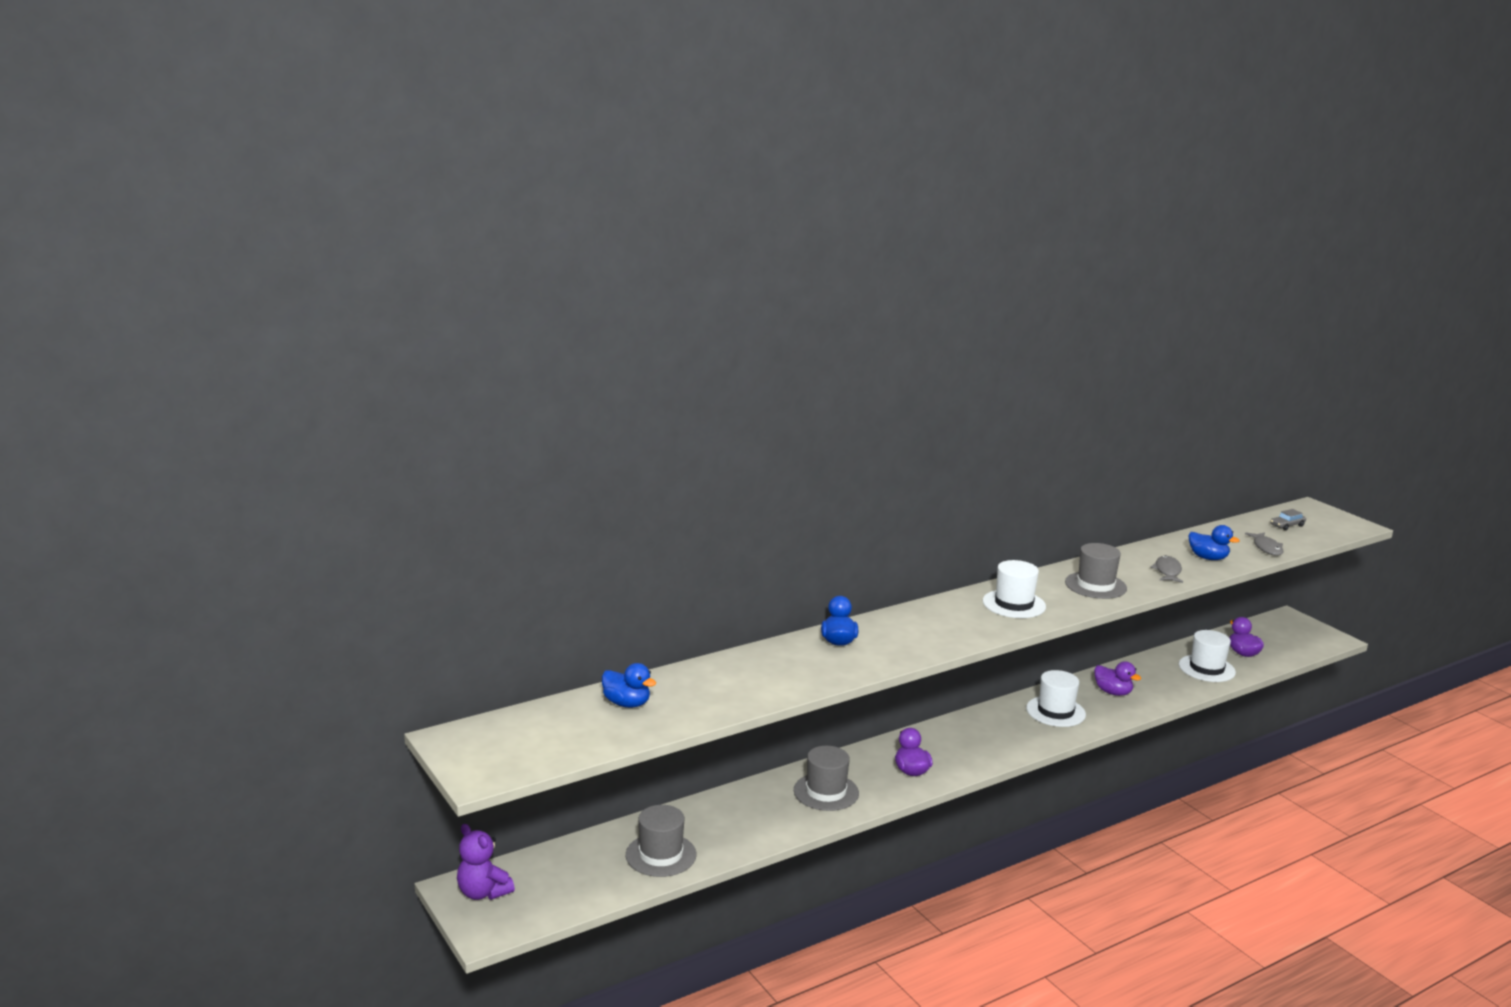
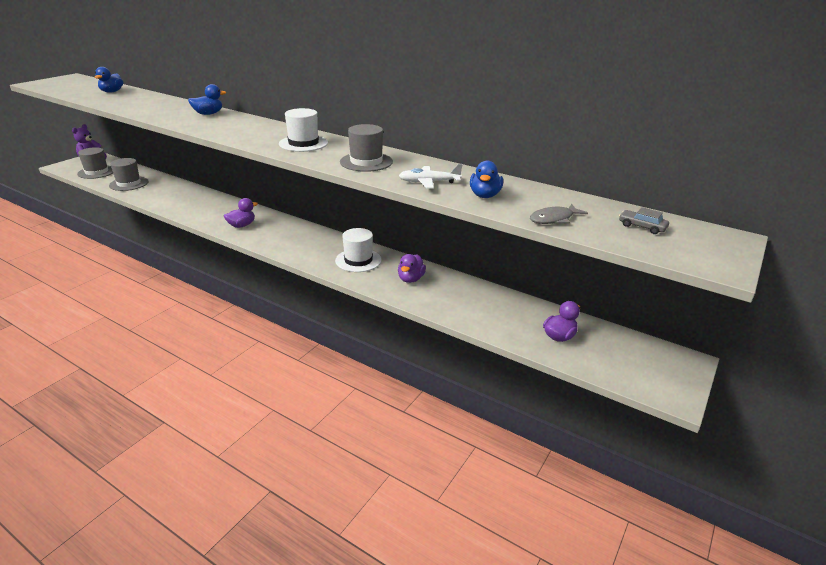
camera: 65 degrees right, 10 degrees up
(826, 792) = (205, 208): grey hat -> grey hat (96, 172)
(1167, 571) = (429, 182): grey fish -> white plane
(1206, 668) = (503, 319): white hat -> none

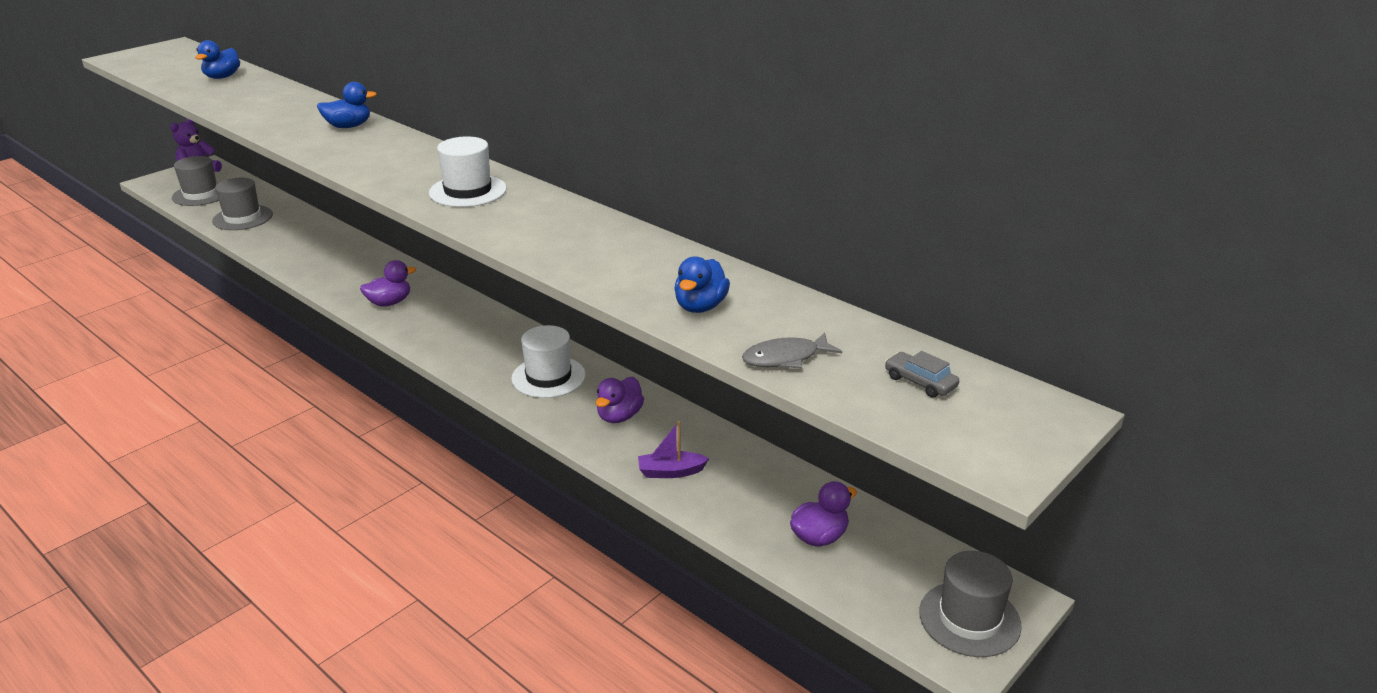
camera: 10 degrees right, 0 degrees up
(366, 162) = (547, 232): grey hat -> grey hat (969, 619)
(429, 182) = (626, 277): white plane -> none
(455, 307) = (671, 472): none -> purple boat

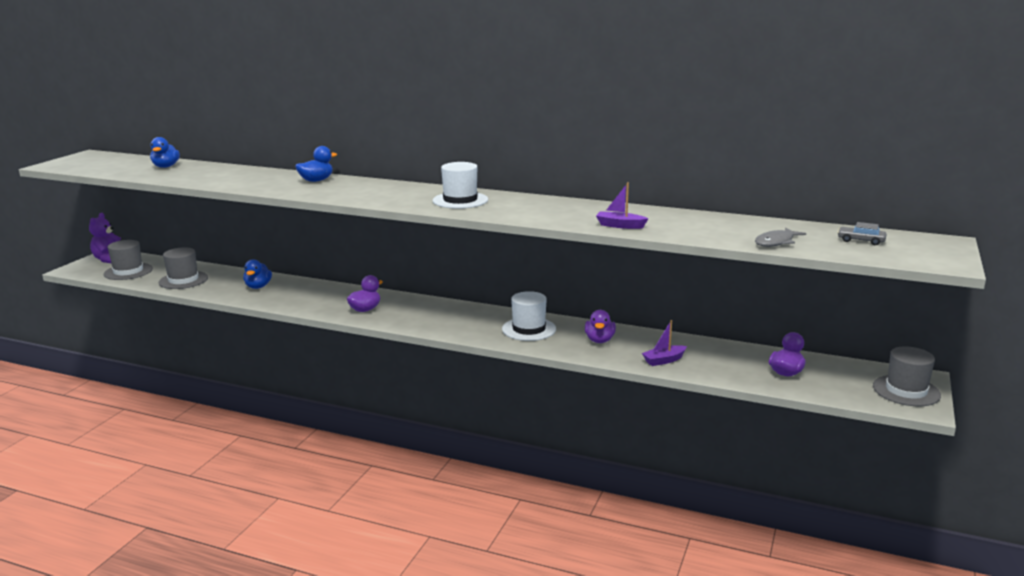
camera: 20 degrees left, 10 degrees down
(608, 278) = (620, 225): none -> purple boat
(700, 307) = (694, 229): blue duck -> blue duck (258, 287)

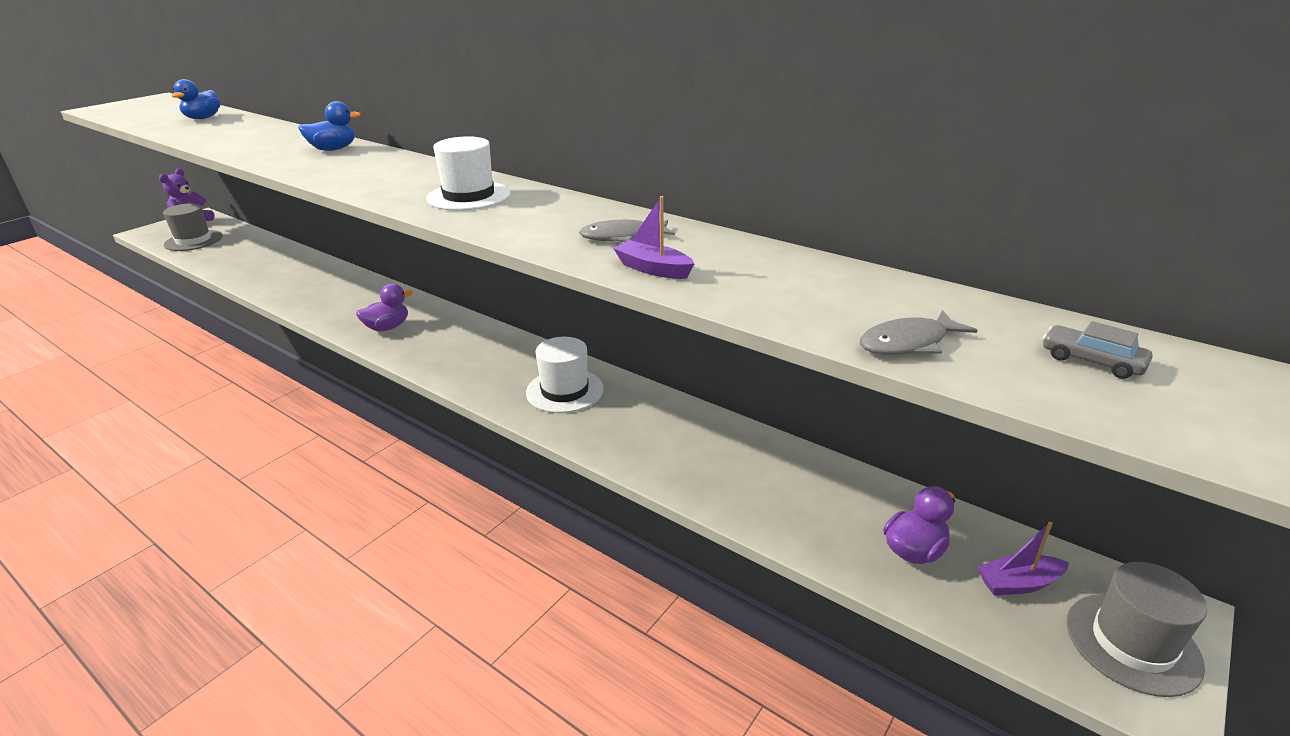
camera: 15 degrees right, 10 degrees up
(183, 280) = (234, 258): grey hat -> none
(258, 287) = (301, 277): blue duck -> none
(585, 213) = (622, 237): none -> grey fish
(599, 340) = (649, 427): purple duck -> none
(664, 360) = (722, 485): purple boat -> purple boat (1018, 583)

